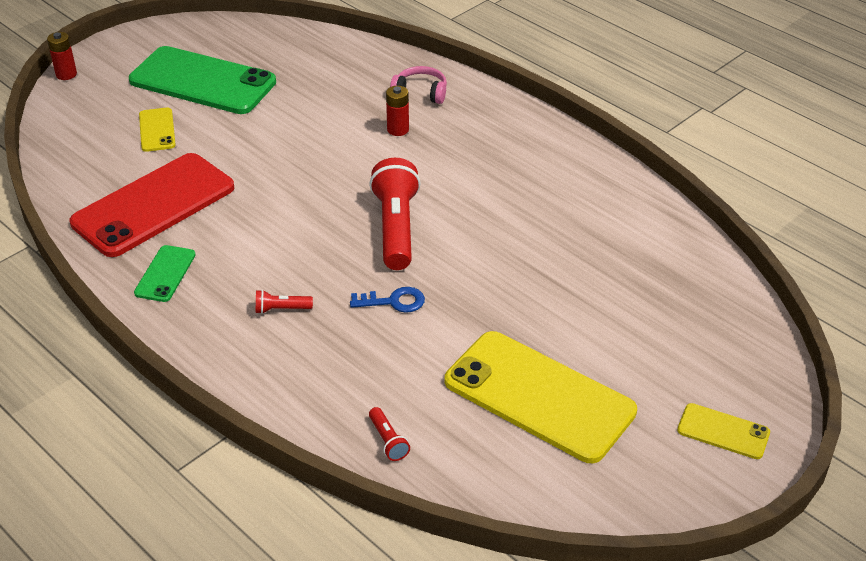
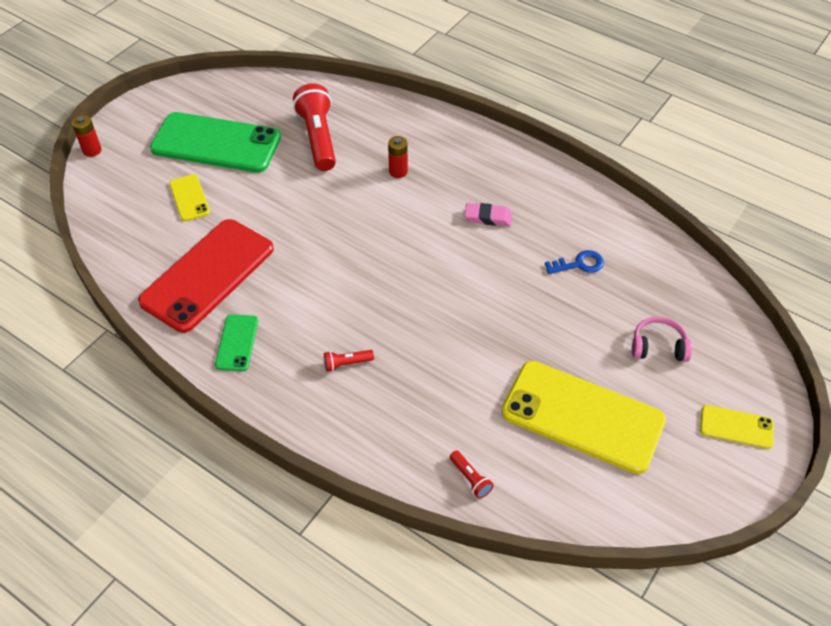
camera: 10 degrees left, 10 degrees up
(394, 301) = (439, 342): blue key -> blue key (579, 264)
(395, 228) = (422, 270): red flashlight -> red flashlight (318, 138)
(420, 93) = (407, 132): pink headphones -> pink headphones (658, 346)
(488, 185) = (488, 217): none -> pink eraser

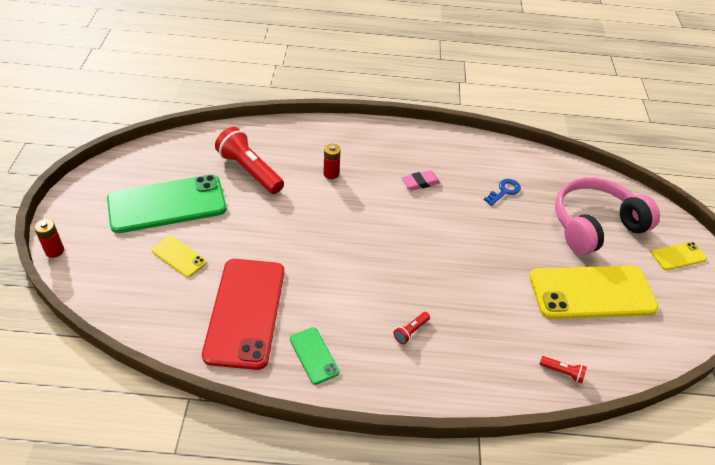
camera: 35 degrees left, 5 degrees down
(658, 346) = (595, 225): pink headphones -> pink headphones, size x2.18

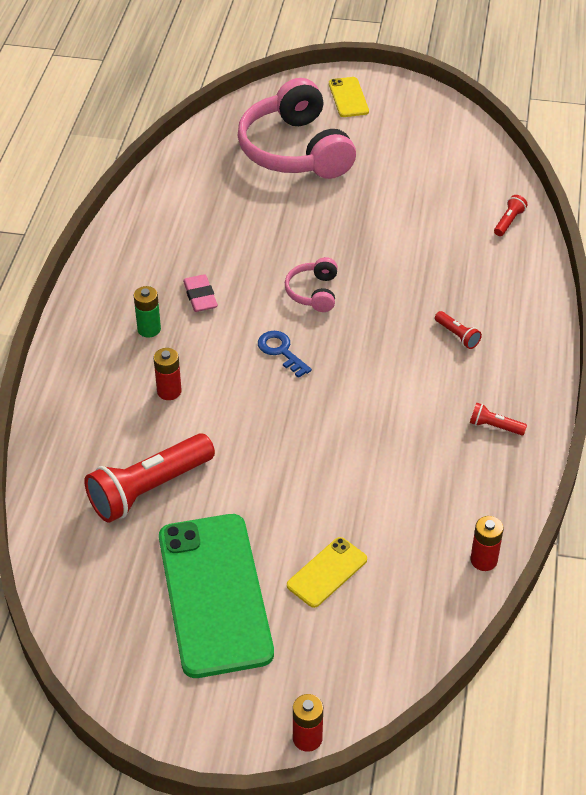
camera: 80 degrees left, 0 degrees up
(182, 345) = (483, 560): none -> red battery
(245, 312) = (429, 494): red phone -> none
(314, 355) = (494, 427): green phone -> red flashlight
(384, 161) = (149, 329): none -> green battery
(438, 241) = (313, 292): none -> pink headphones
(504, 191) = (227, 217): blue key -> blue key (281, 351)
(592, 292) = (400, 176): yellow phone -> none

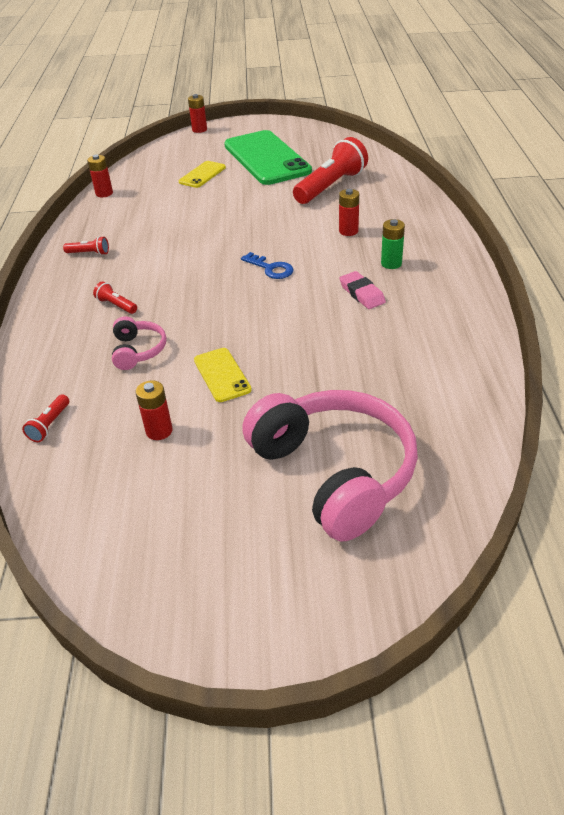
camera: 170 degrees right, 5 degrees down
(313, 292) = (257, 315): pink headphones -> pink headphones (138, 351)
(348, 97) = (287, 593): yellow phone -> yellow phone (222, 375)
(418, 201) = (159, 431): none -> red battery

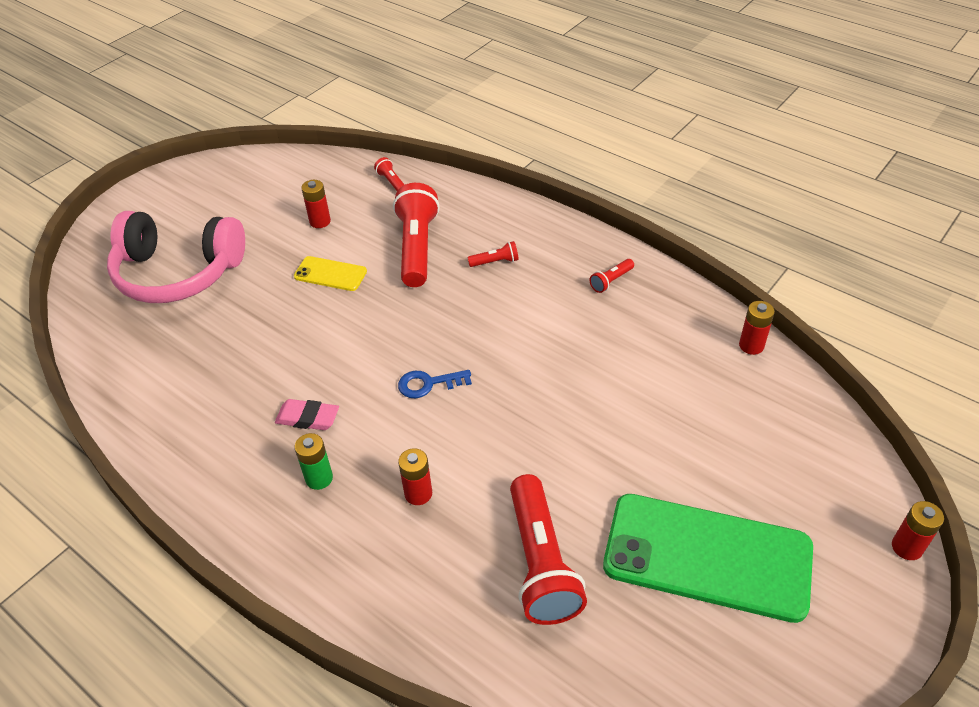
camera: 130 degrees right, 5 degrees up
(138, 351) = (416, 248): pink headphones -> red flashlight
(202, 175) = (718, 456): yellow phone -> none

